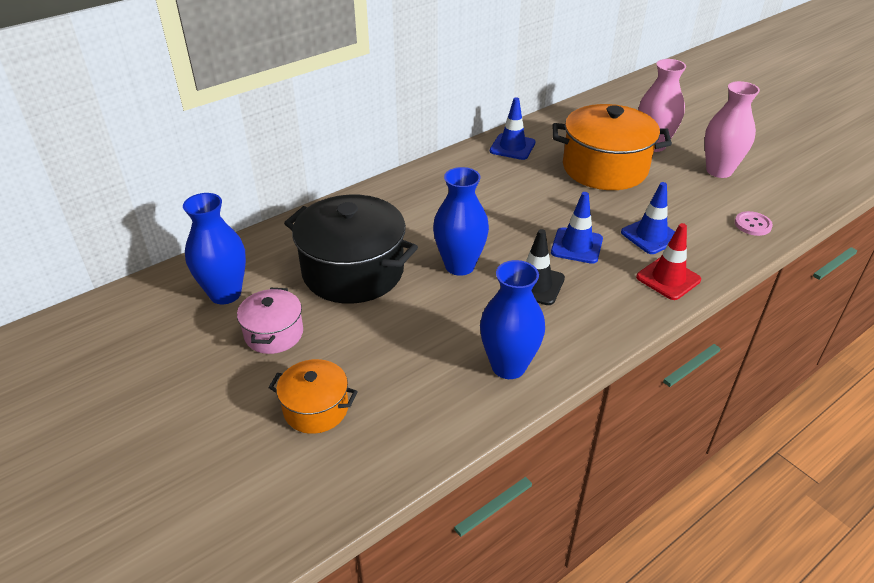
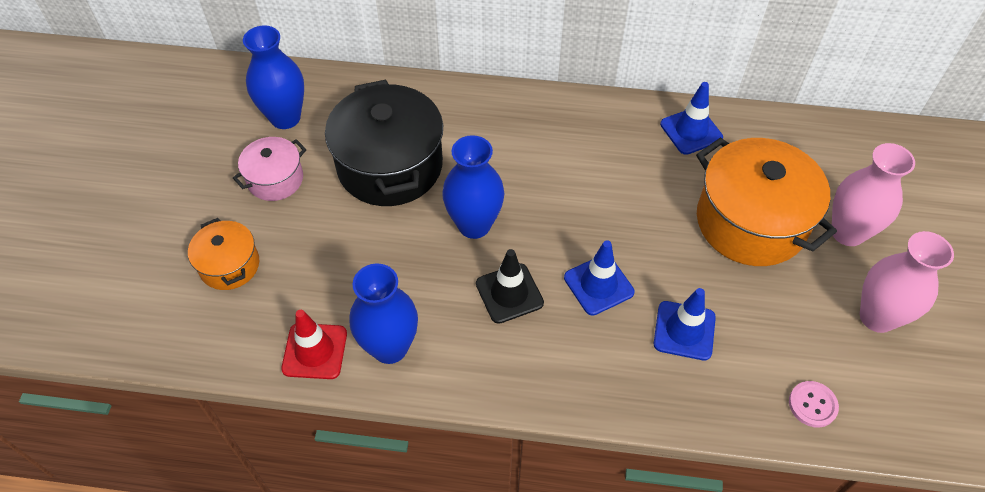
camera: 45 degrees right, 15 degrees up
(668, 278) = (633, 386): red traffic cone -> red traffic cone (314, 351)

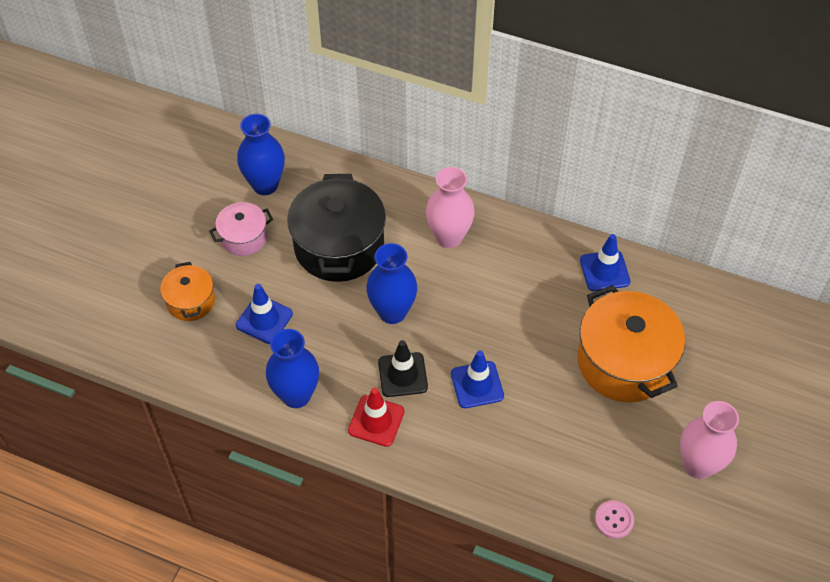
camera: 15 degrees right, 0 degrees up
(314, 351) = (238, 384): red traffic cone -> red traffic cone (376, 421)
(684, 330) = (533, 438): blue traffic cone -> blue traffic cone (264, 319)
(847, 232) = (704, 390): pink vase -> pink vase (449, 237)

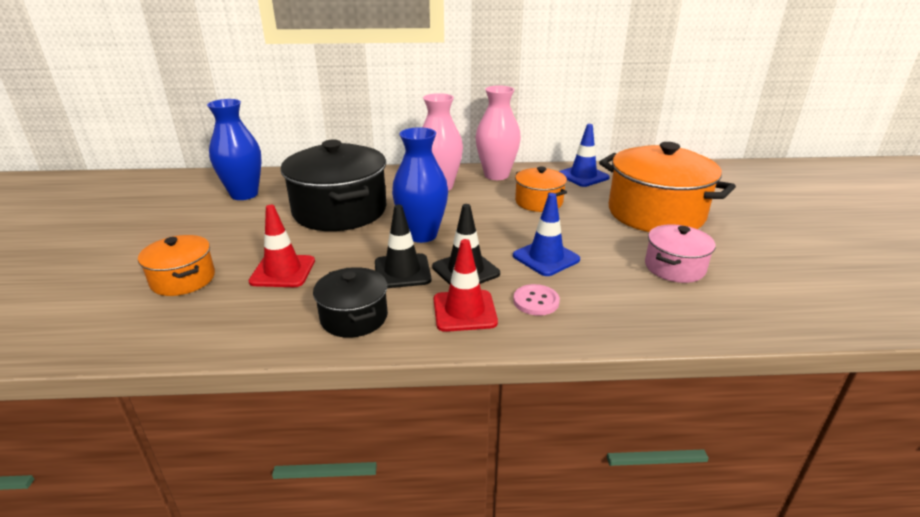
camera: 25 degrees left, 25 degrees down
(243, 237) = (234, 226): pink pot -> pink pot (674, 267)
(264, 319) = (283, 271): blue traffic cone -> red traffic cone
(296, 395) = (354, 317): blue vase -> black pot
(353, 356) = (402, 271): none -> black traffic cone
(527, 300) = (539, 202): none -> orange pot
(614, 520) = (781, 310): pink button -> pink button (536, 301)
(698, 465) = (794, 252): pink vase -> pink vase (496, 175)

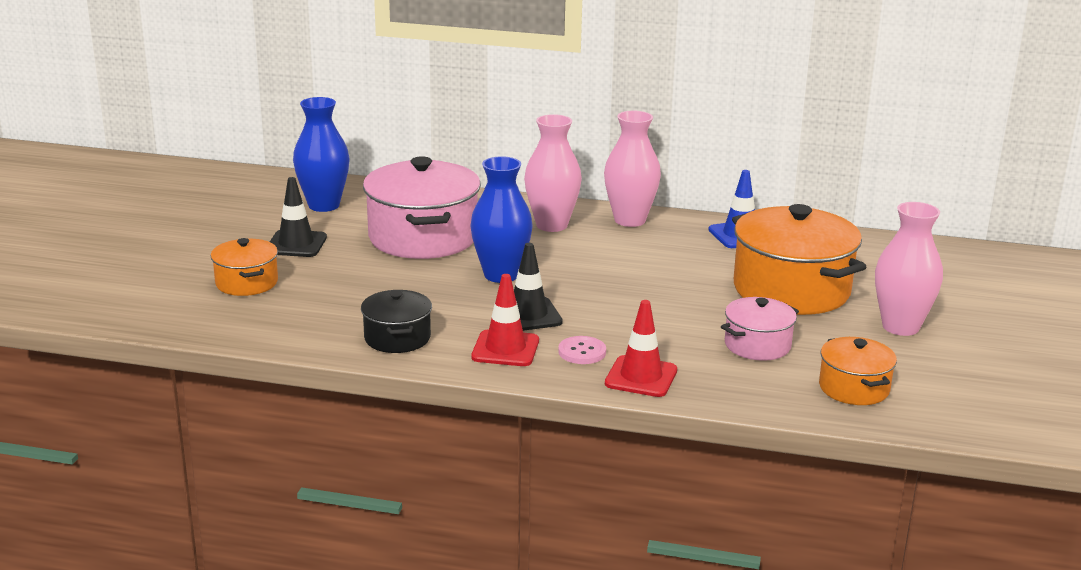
camera: 15 degrees right, 5 degrees down
(283, 271) = (343, 289): red traffic cone -> red traffic cone (641, 377)
(340, 211) = (423, 237): black pot -> pink pot
(402, 271) = (462, 306): black traffic cone -> black traffic cone (296, 244)
(539, 202) = (659, 258): orange pot -> orange pot (854, 388)
(546, 258) = (622, 316): blue traffic cone -> none
(761, 232) = (900, 327): none -> pink vase

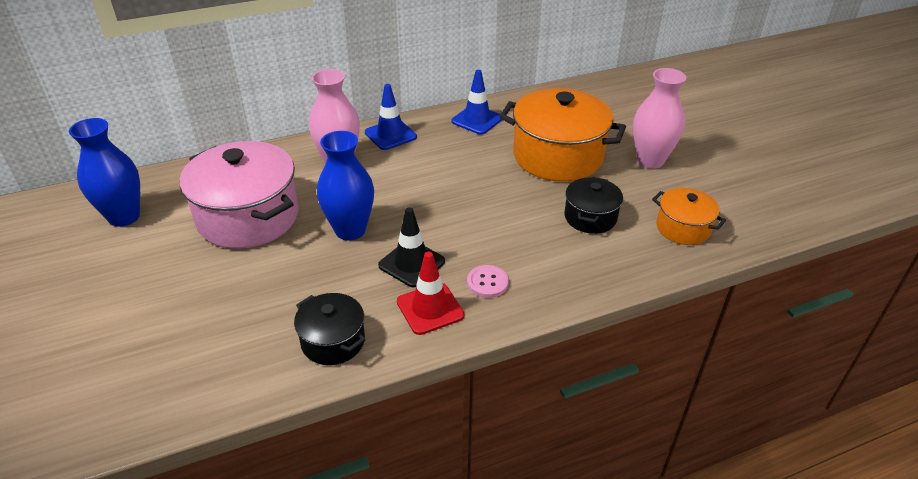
camera: 35 degrees left, 15 degrees up
(246, 283) = (131, 343): orange pot -> none
(296, 244) = (138, 273): black traffic cone -> none
(630, 220) = (390, 135): pink vase -> blue traffic cone
(641, 377) = (551, 287): red traffic cone -> none
(757, 345) = (590, 217): pink pot -> black pot

